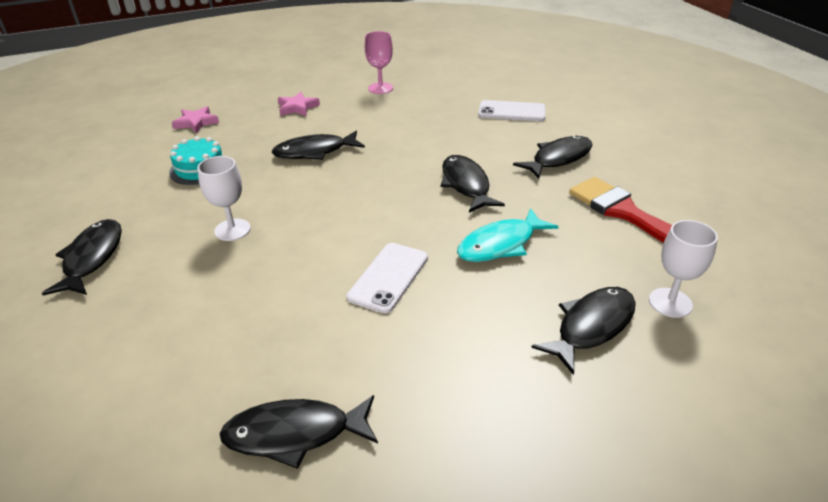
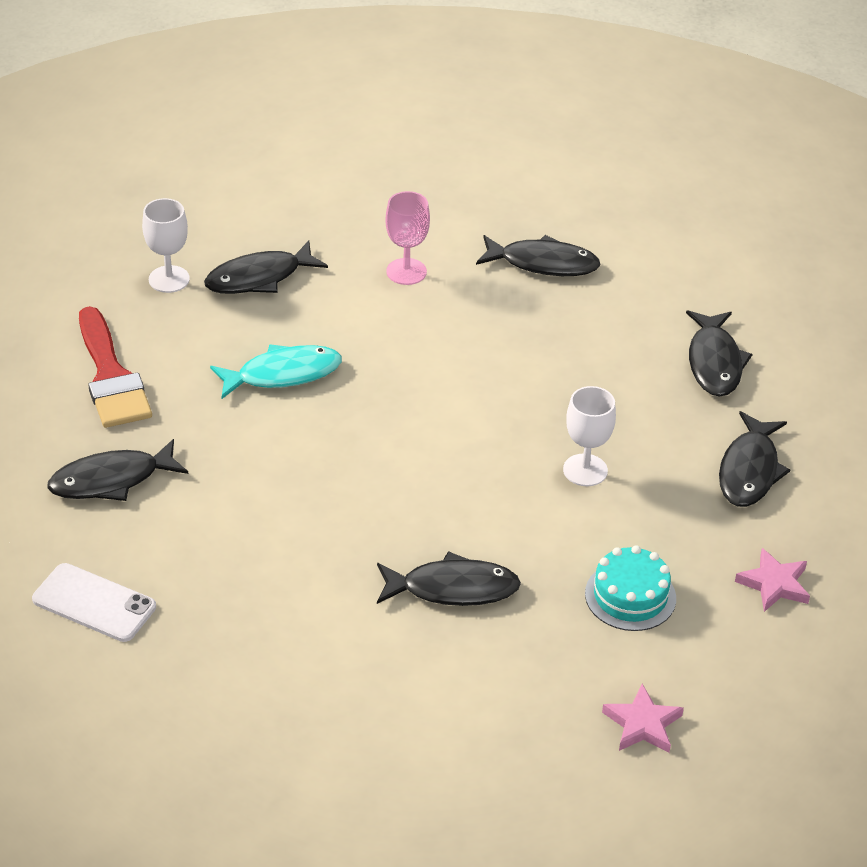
camera: 165 degrees left, 5 degrees up
(297, 107) = (456, 721): pink star -> pink star (774, 584)
(380, 88) = (281, 744): pink goblet -> pink goblet (406, 271)
(388, 277) = (422, 367): white phone -> none
(466, 185) = (268, 467): black fish -> black fish (714, 362)

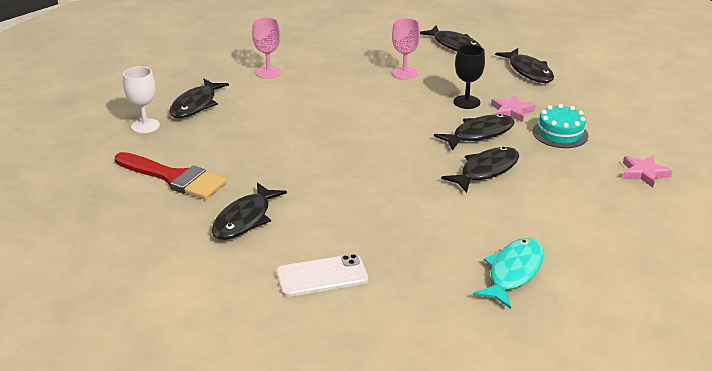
camera: 40 degrees left, 10 degrees down
(283, 374) = (269, 134): turquoise fish -> turquoise fish (513, 272)
(543, 263) = (327, 44): black fish -> black fish (479, 134)
(574, 373) = (404, 73): none -> pink goblet
(585, 470) = (466, 102): white goblet -> black goblet
(774, 584) = (603, 101): pink star -> pink star (511, 111)

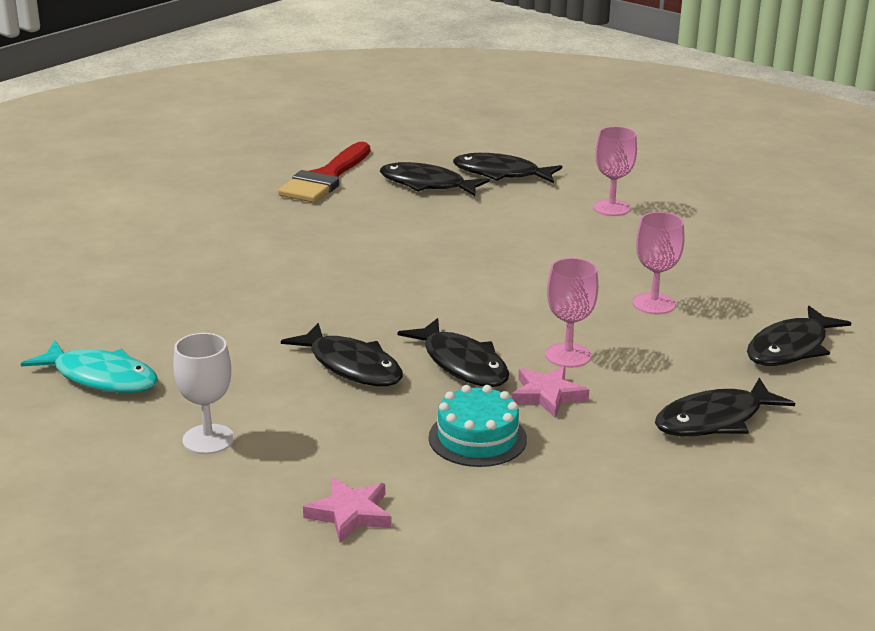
camera: 85 degrees right, 5 degrees down
(145, 126) = (441, 153): white goblet -> white goblet (208, 439)
(245, 219) = (239, 218): black fish -> black fish (427, 184)
(322, 276) = (123, 263): white phone -> none
(466, 102) = (568, 355): black goblet -> pink goblet

